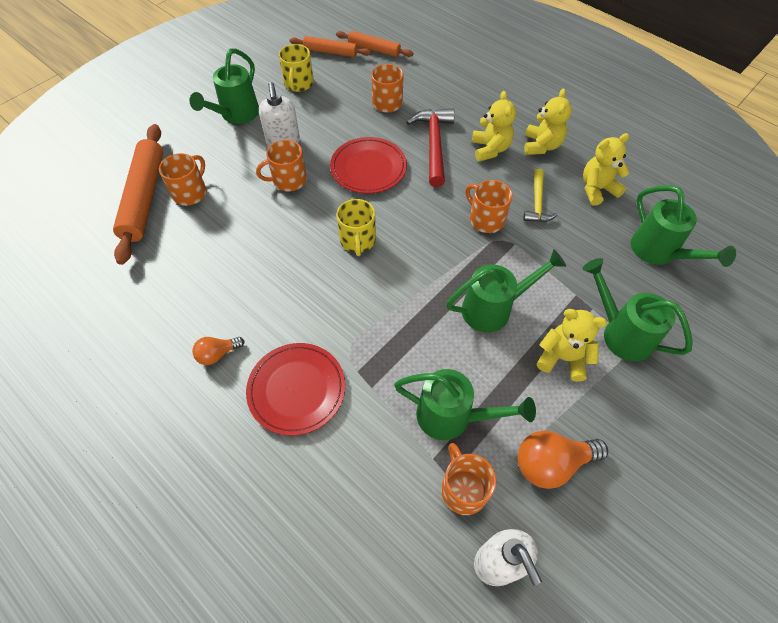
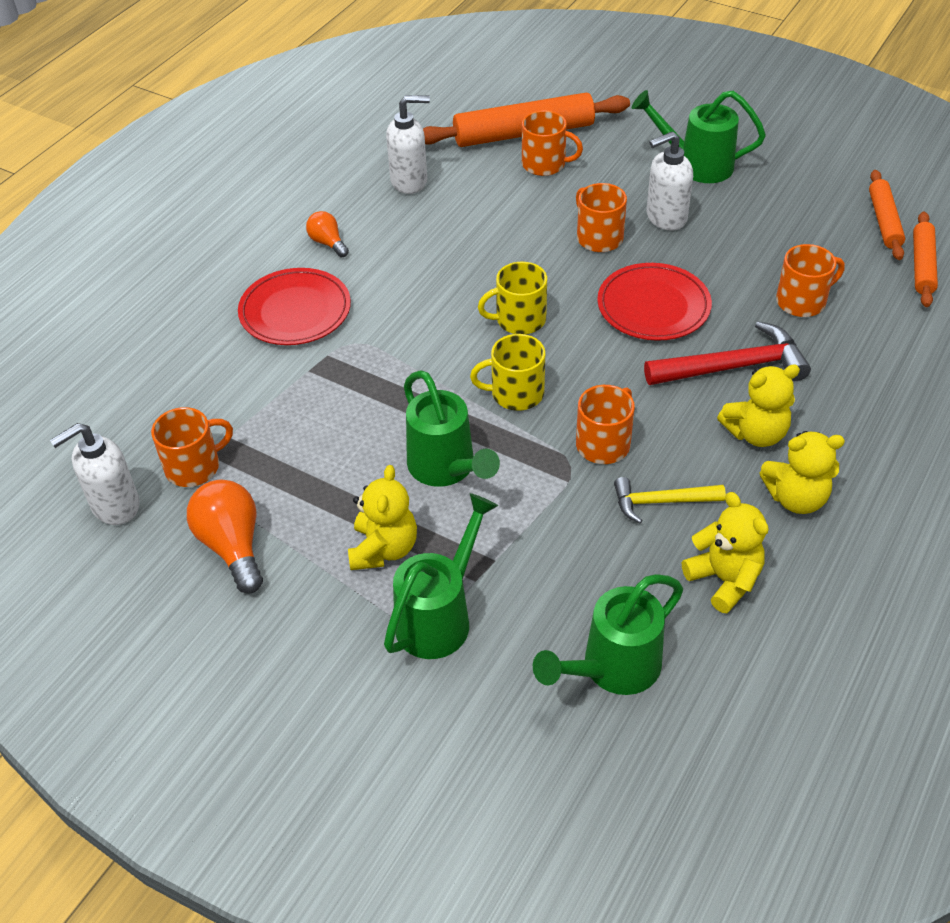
camera: 80 degrees right, 10 degrees down
(164, 282) = (409, 181): none -> white soap dispenser
(298, 84) = (791, 205): yellow mug -> yellow mug (516, 393)
(452, 416) = (281, 446): green watering can -> none

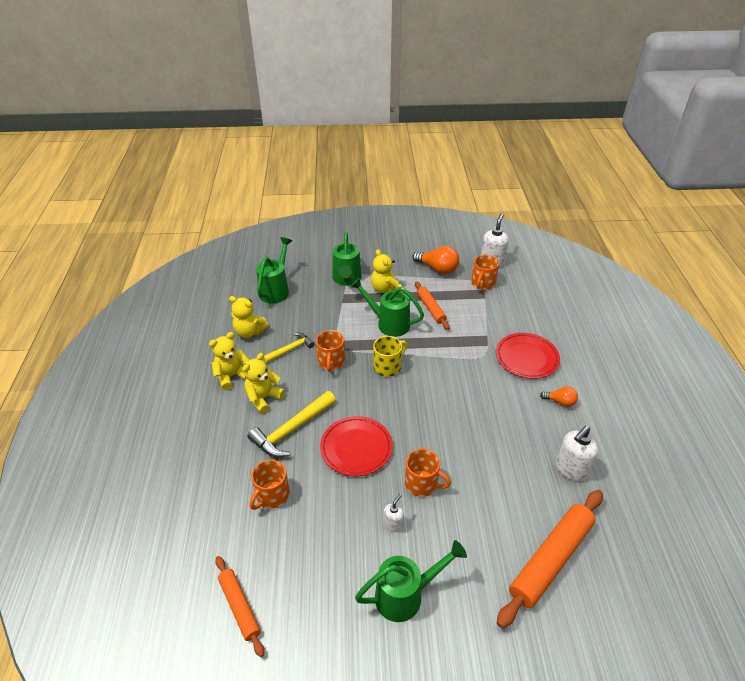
camera: 145 degrees right, 5 degrees down
(519, 319) = (419, 405): yellow mug -> none
(545, 164) = (508, 533): orange mug -> none
(665, 218) = (393, 524): white soap dispenser -> white soap dispenser, size x0.56
(734, 366) = (291, 430): red hammer -> yellow hammer
(922, 265) = (201, 571): orange rolling pin -> orange rolling pin (431, 308)

